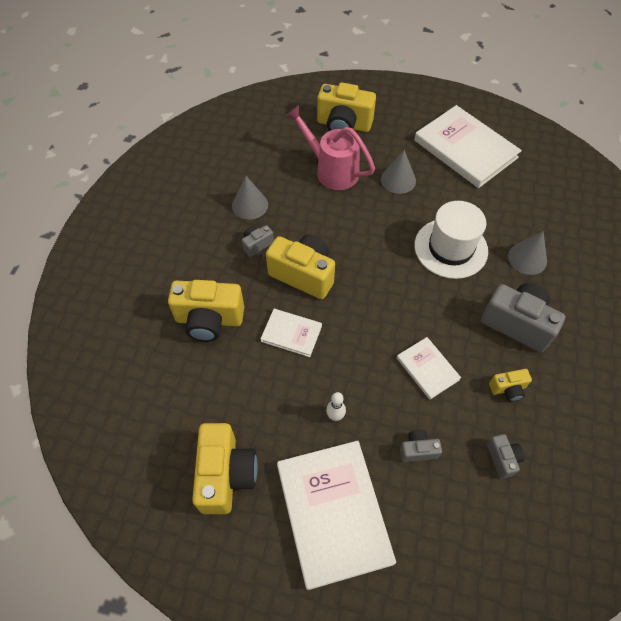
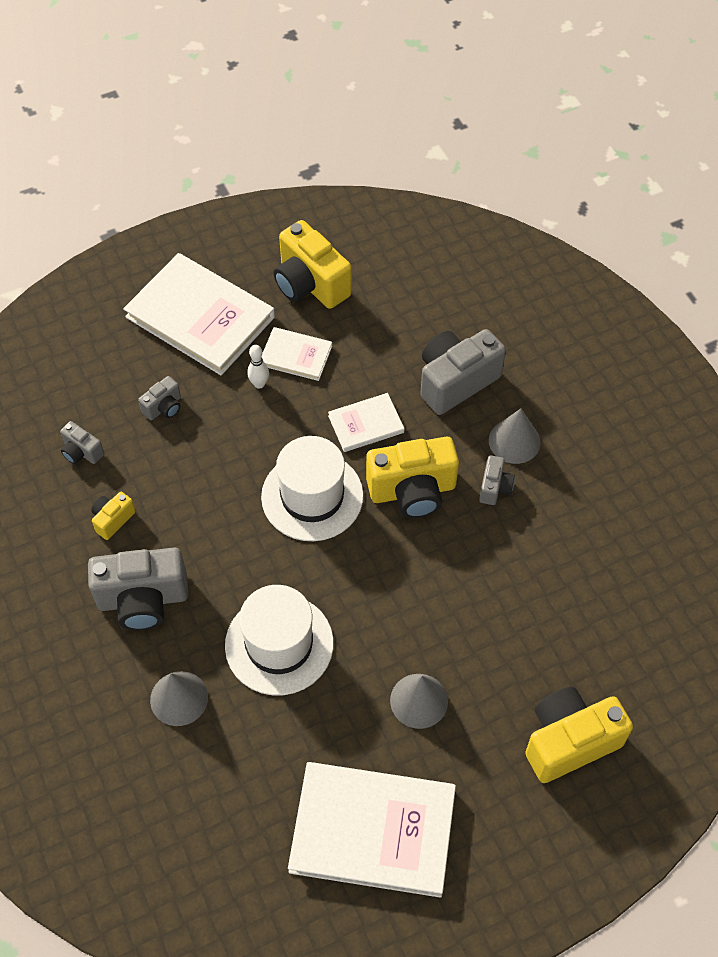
camera: 140 degrees right, 0 degrees up
(209, 320) = (455, 381): yellow camera -> grey camera
(250, 205) = (554, 528): grey cone -> grey cone (514, 441)
(331, 170) = (512, 651): pink watering can -> none
(365, 313) = (312, 496): none -> white hat
(427, 369) = (206, 484): white book -> white book (296, 355)

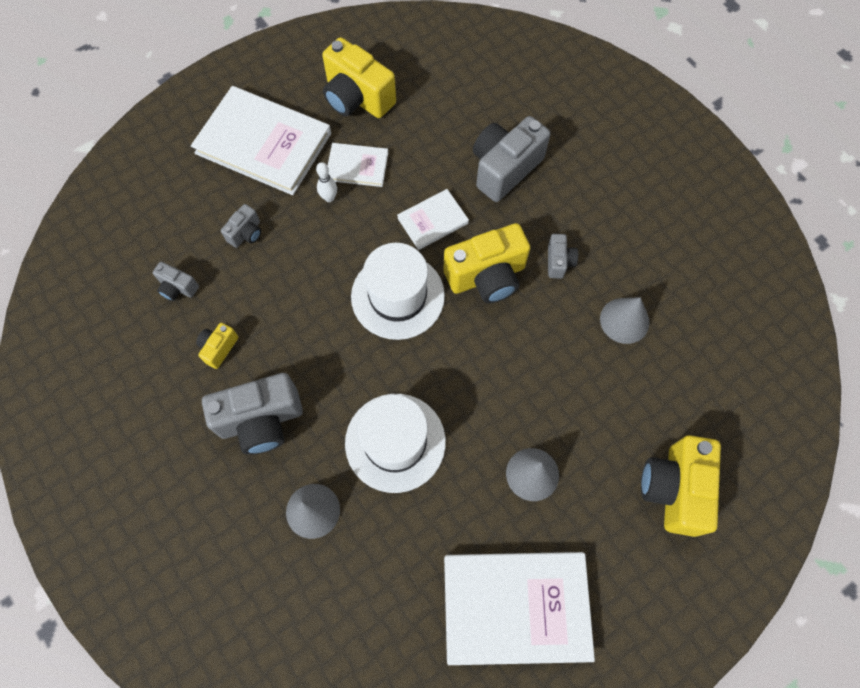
camera: 10 degrees left, 10 degrees up
(514, 441) = (567, 216): grey cone -> grey cone (624, 320)
(569, 741) = (673, 489): yellow camera -> yellow camera turned 45 degrees counterclockwise

